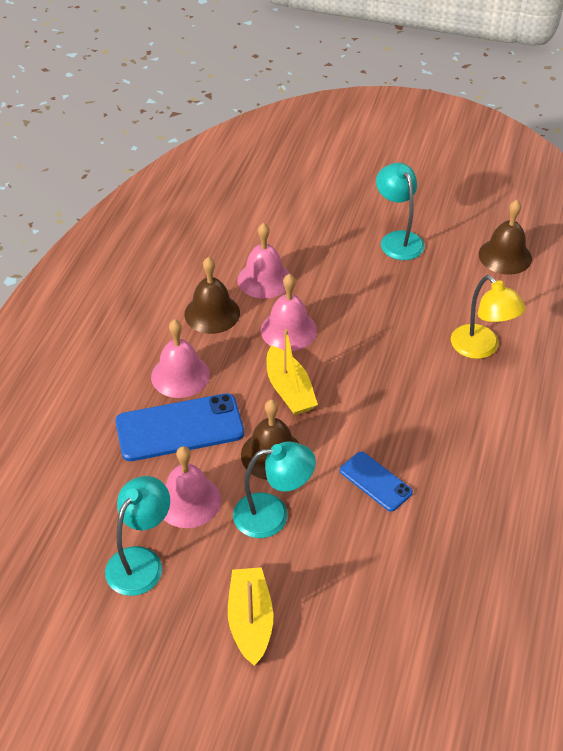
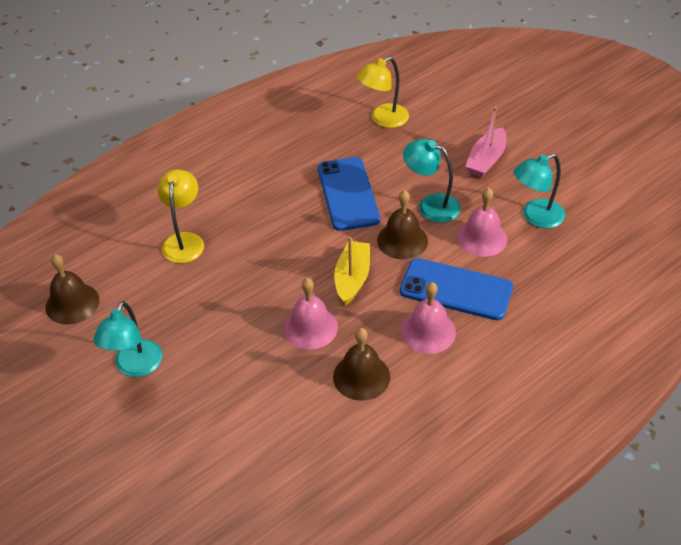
camera: 145 degrees left, 0 degrees up
(250, 621) = (486, 160): yellow boat -> pink boat
(264, 279) = (288, 388): pink bell -> none
(375, 481) = (348, 194): blue phone -> blue phone, size x1.76
(431, 619) = (383, 119): none -> yellow lamp

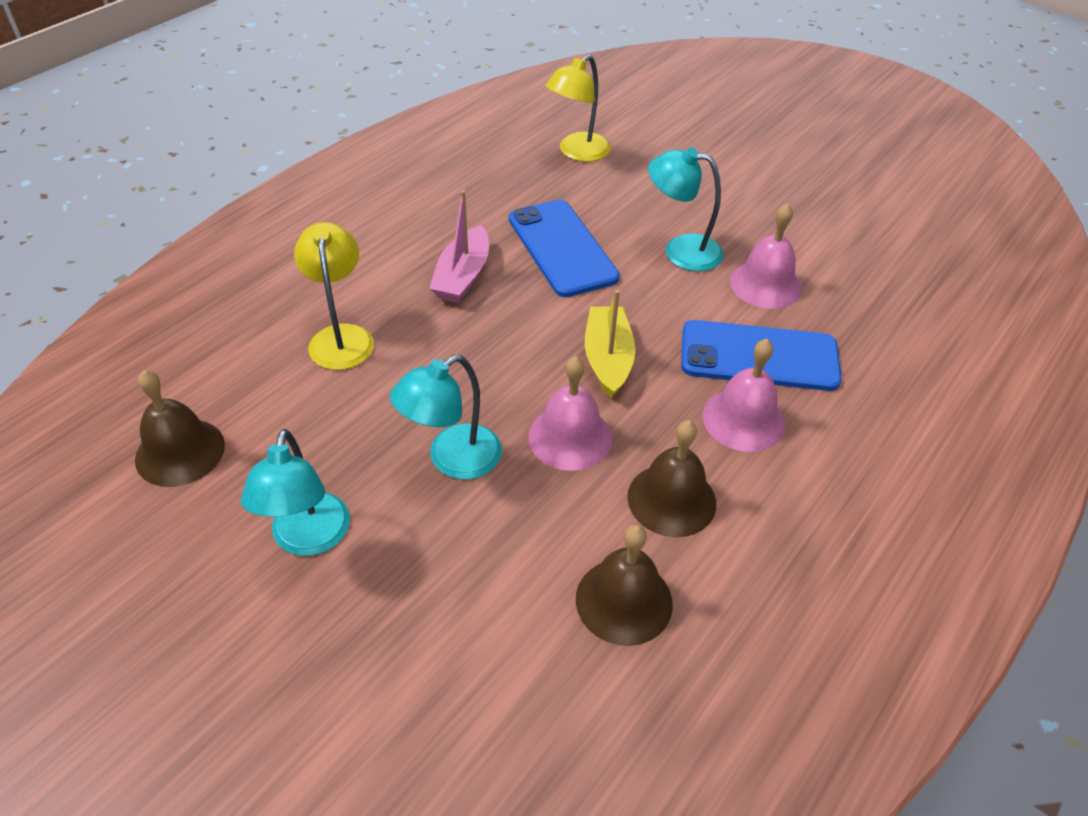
camera: 15 degrees left, 0 degrees up
(402, 240) = (659, 300): brown bell -> brown bell (624, 601)
(486, 160) = (731, 188): pink boat -> pink boat (463, 276)
(535, 217) = (824, 251): turquoise lamp -> turquoise lamp (452, 460)

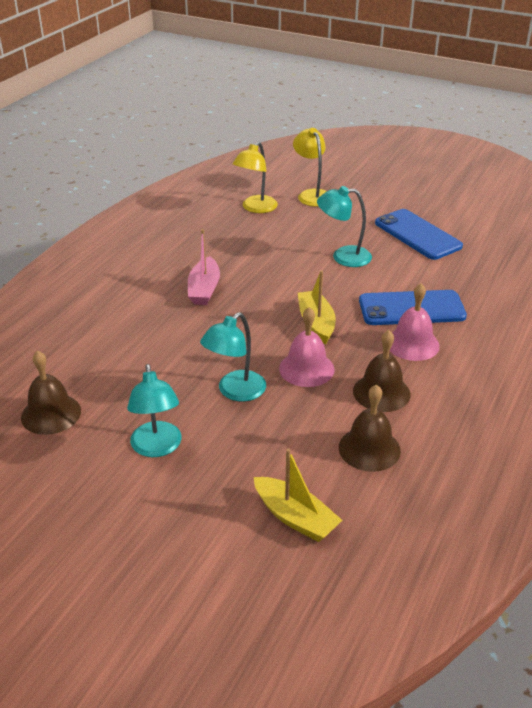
camera: 10 degrees left, 10 degrees down
(341, 337) = (135, 334): yellow lamp -> yellow lamp (312, 195)
(472, 708) = (295, 517): none -> yellow boat
(562, 248) = (265, 265): blue phone -> blue phone (417, 235)
(765, 284) = (403, 268): pink bell -> none

